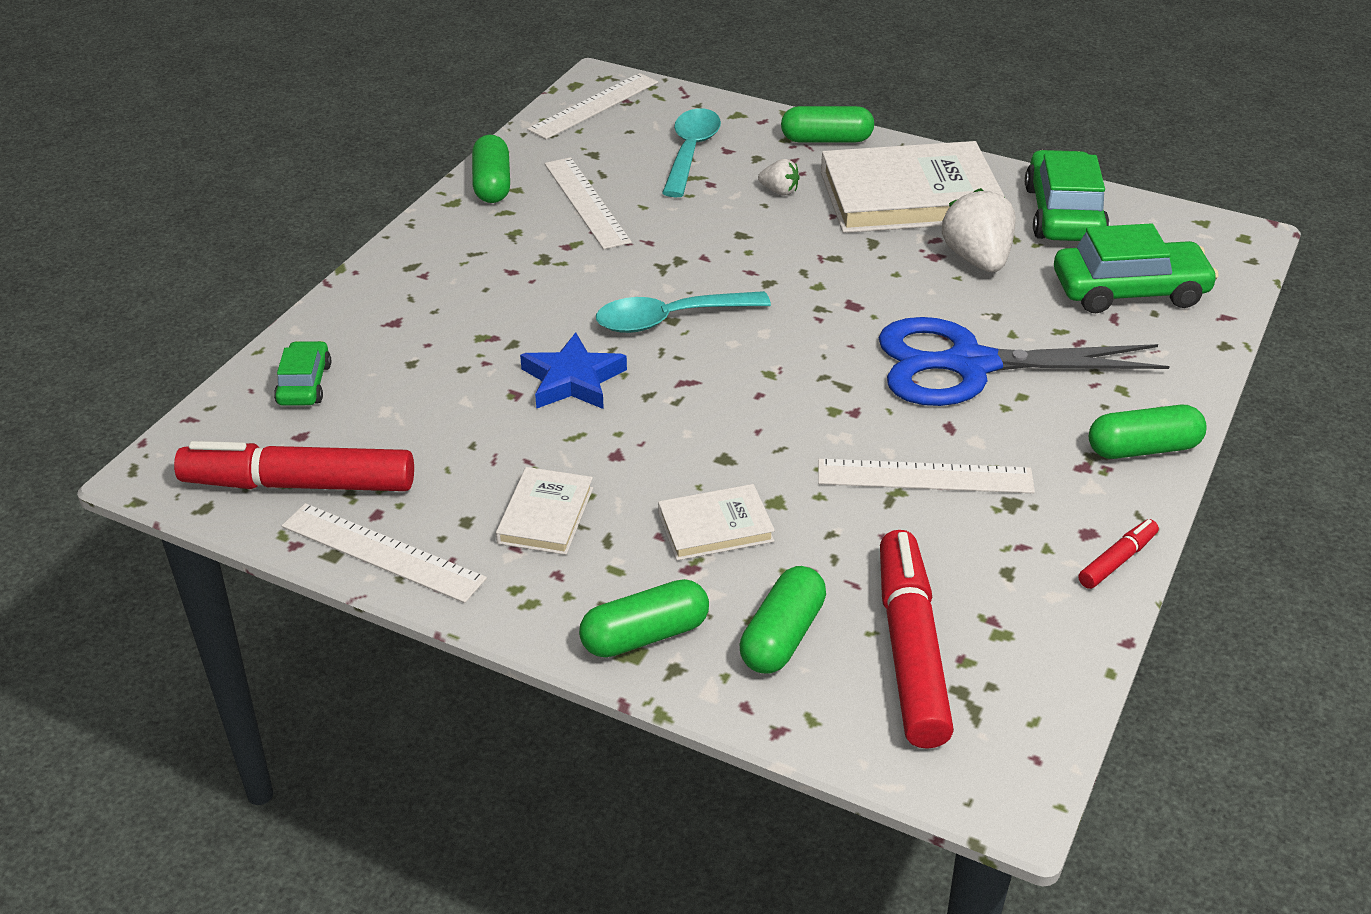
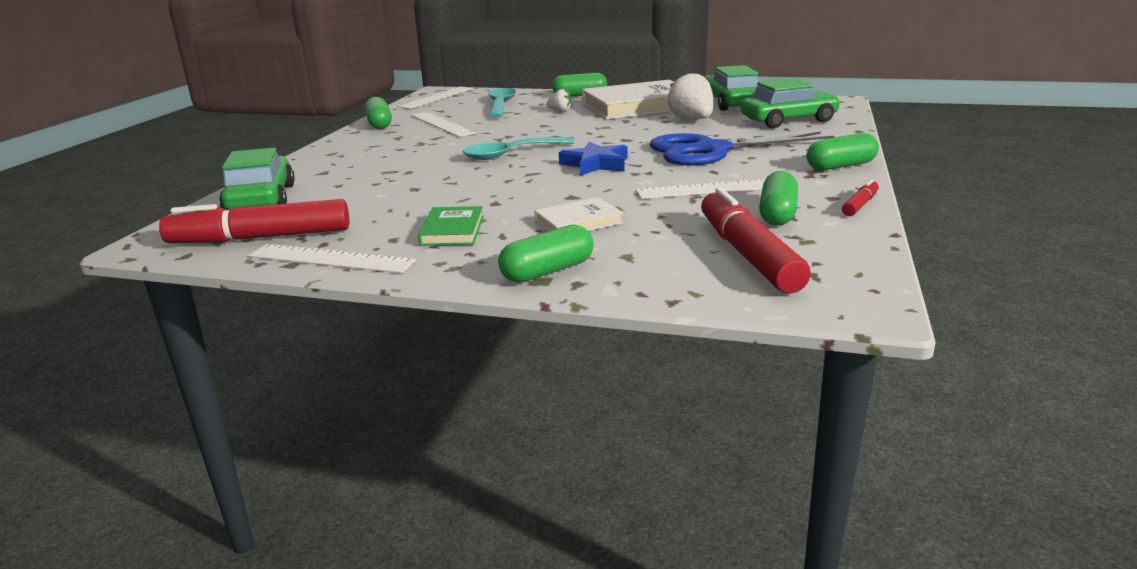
camera: 10 degrees left, 15 degrees down
(304, 384) = (261, 199): green car -> green car, size x1.78
(545, 515) = (452, 230): white book -> green book
(572, 380) = (454, 180): blue star -> blue star (595, 164)
(782, 636) = (651, 259): green capsule -> green capsule (777, 213)

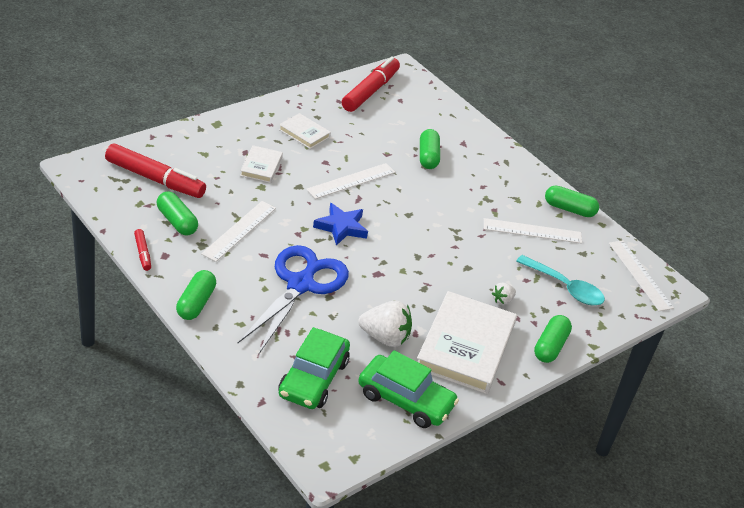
camera: 120 degrees right, 15 degrees up
(261, 199) = (434, 110): green car -> none
(330, 259) = (316, 95): white ruler -> white ruler (351, 181)
(452, 230) = (304, 133): green book -> white book
(511, 154) = (409, 213): turquoise spoon -> none
(547, 271) = (222, 129): green capsule -> green capsule (428, 157)

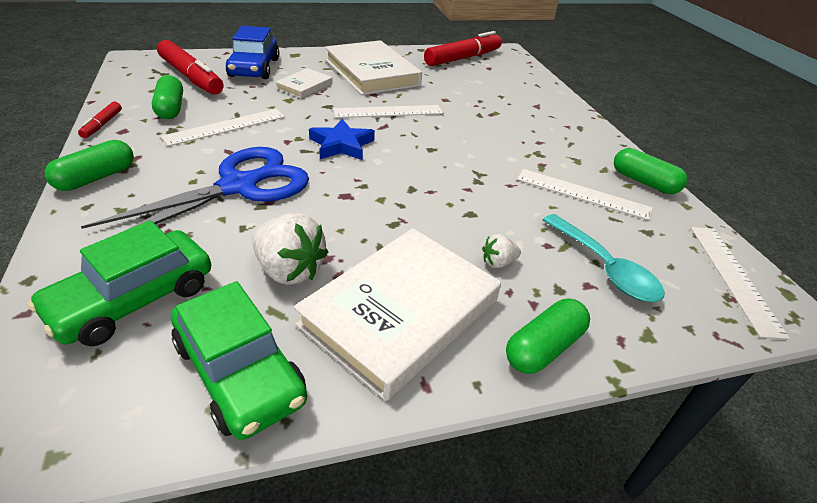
camera: 25 degrees right, 0 degrees up
(198, 152) = (254, 68): none -> blue car
(304, 133) = (372, 73): white book -> white book, size x2.06
(428, 157) = (489, 109): green capsule -> none

